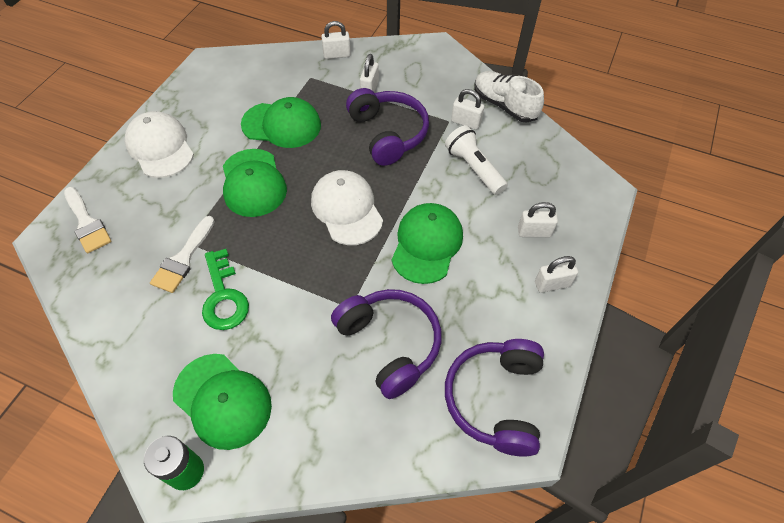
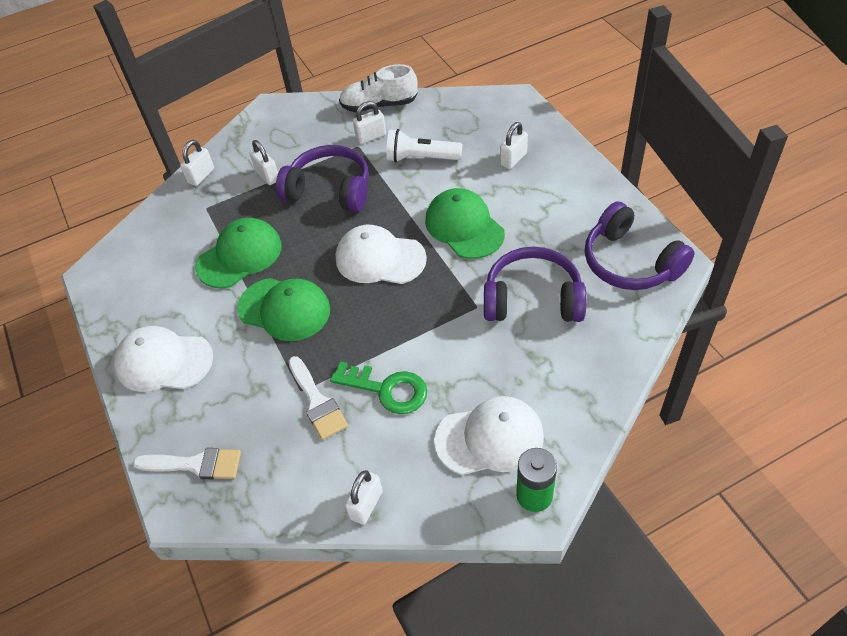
camera: 45 degrees left, 5 degrees down
(222, 400) = (490, 438): green cap -> white cap
(552, 284) = (566, 176): white padlock -> white padlock (366, 505)

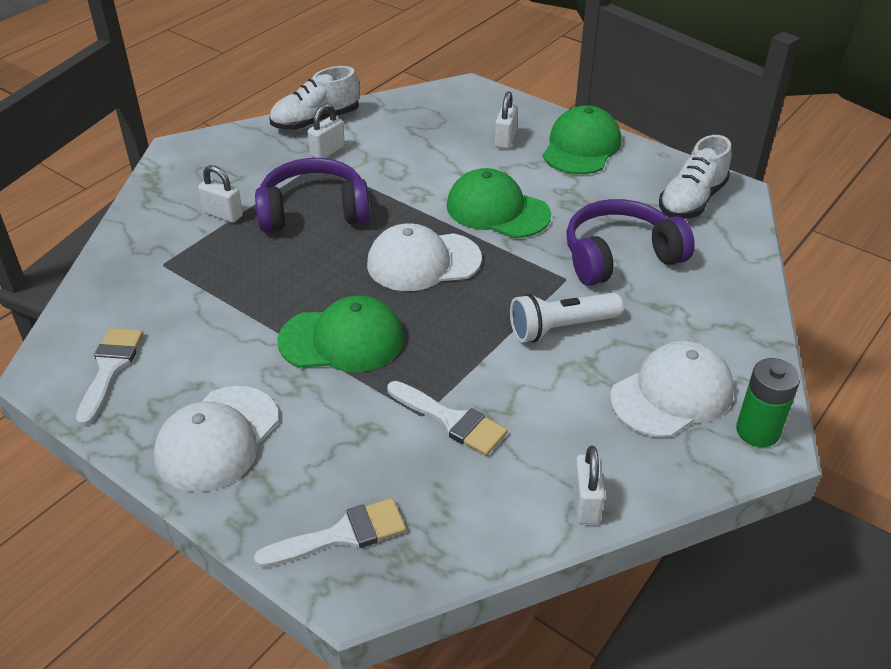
camera: 30 degrees left, 10 degrees down
(130, 284) = (110, 369): none -> white brush
(163, 361) = (217, 438): white cap -> white cap turned 45 degrees counterclockwise
(201, 176) = (132, 233): white padlock -> none
(239, 256) = (244, 302): green cap -> green cap (581, 147)
(387, 389) = (525, 383): green key -> none
(421, 158) = (402, 159): white flashlight -> white flashlight (561, 328)
(630, 262) = (692, 201): purple headphones -> white shoe

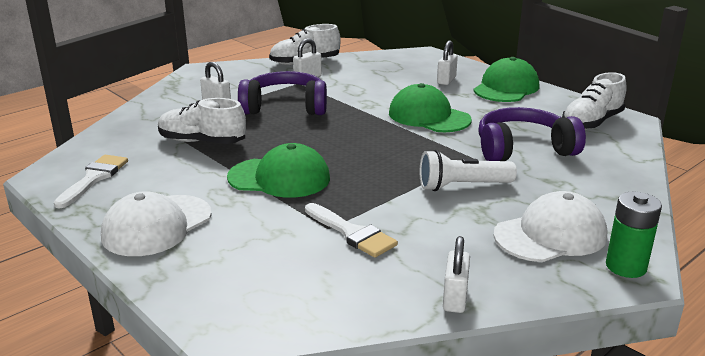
camera: 10 degrees right, 15 degrees down
(226, 287) = (202, 142): none -> white shoe
(341, 535) = (233, 296): white brush -> none
(423, 262) = (360, 140): white cap -> none

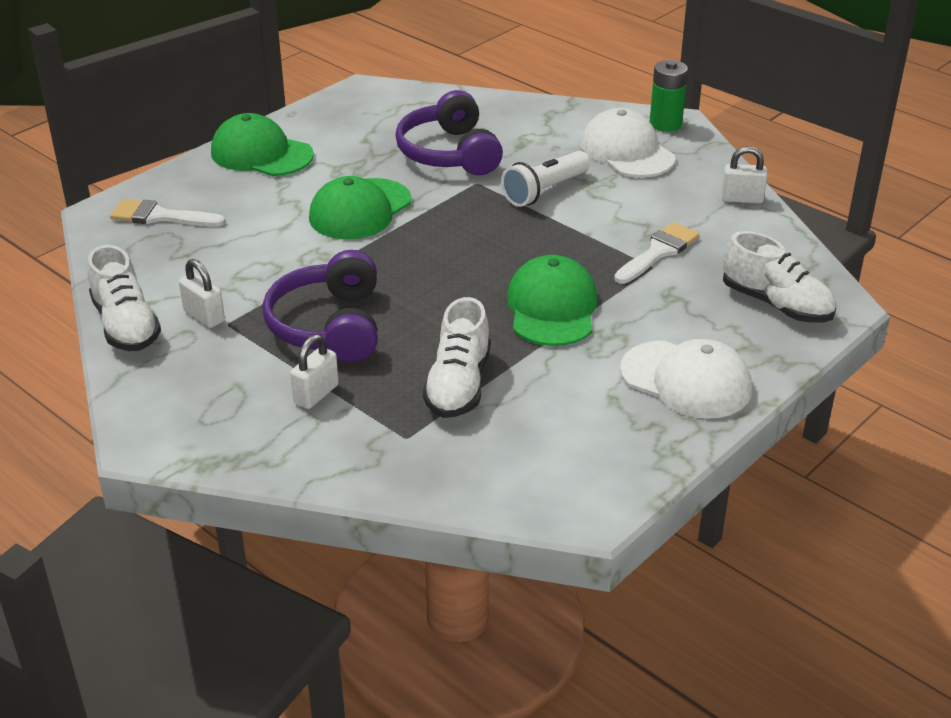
camera: 95 degrees left, 10 degrees up
(94, 178) = (588, 461): white brush -> white brush (160, 216)
(446, 80) = (228, 196): white padlock -> none
(462, 186) = (545, 191): white flashlight -> white flashlight turned 60 degrees clockwise
(591, 122) = (373, 110): white shoe -> white shoe (776, 304)

